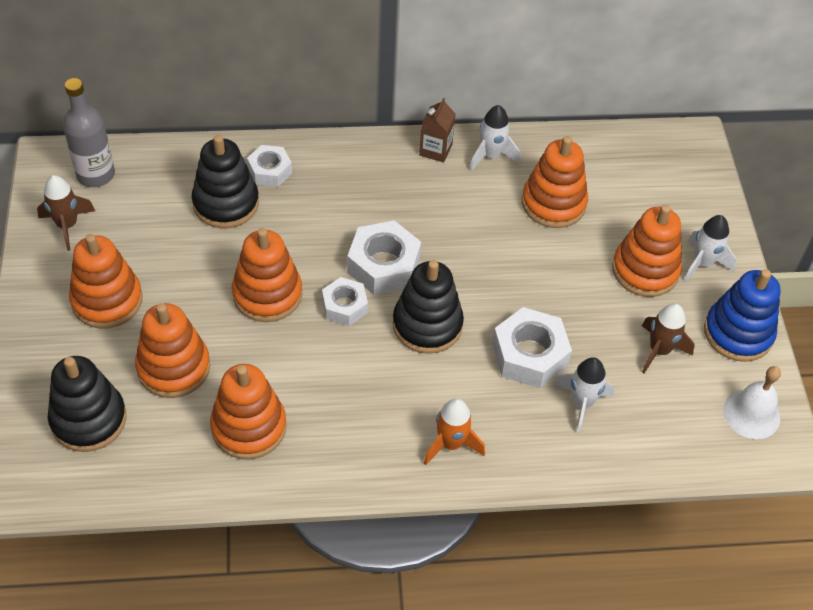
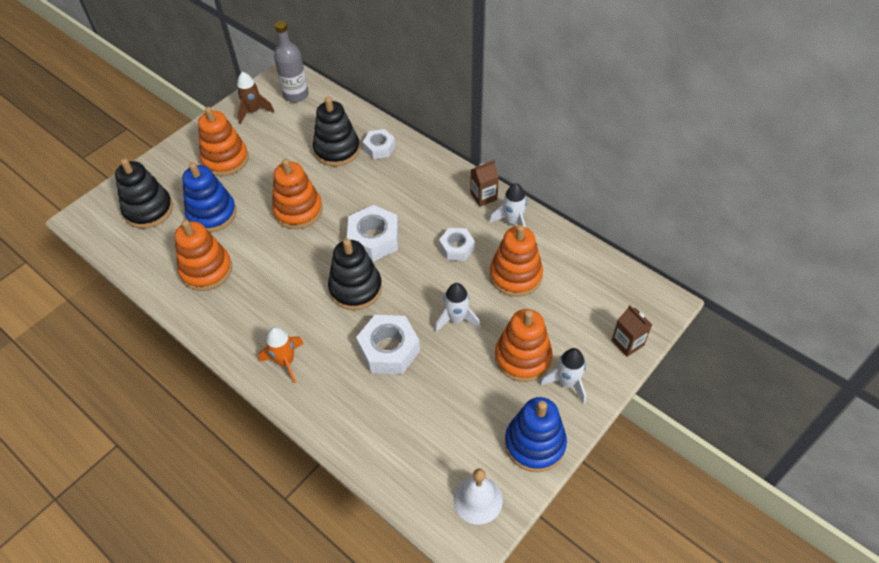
camera: 50 degrees right, 0 degrees up
(173, 367) = (212, 214): orange stacking toy -> blue stacking toy
(344, 306) = (327, 245): white nut -> white nut (456, 248)
(581, 403) = (382, 401): white rocket -> white rocket (456, 319)
(659, 350) = (469, 411): brown rocket -> none
(707, 194) = (627, 343): none -> brown carton

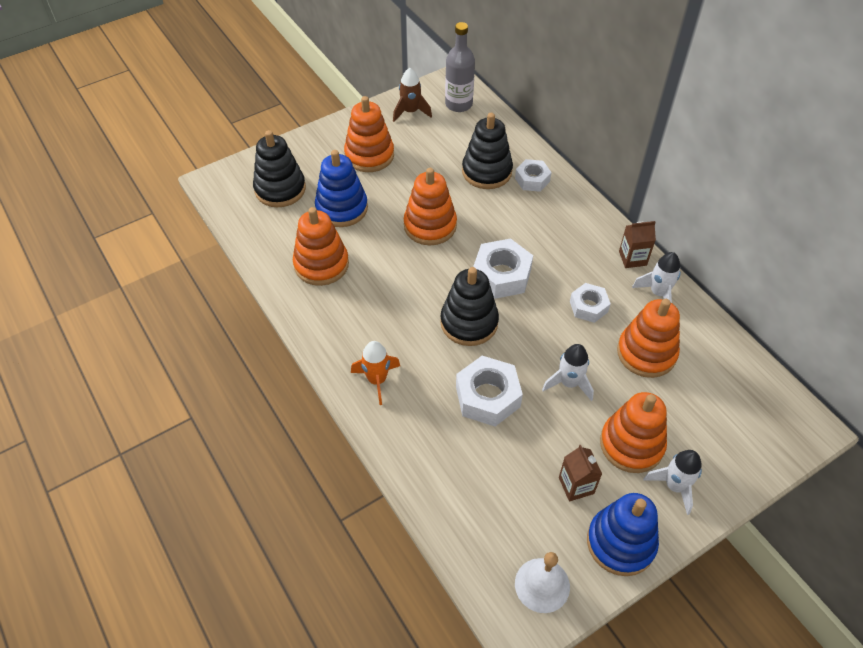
camera: 15 degrees right, 0 degrees up
(627, 343) = (755, 461): brown carton -> brown carton (576, 485)

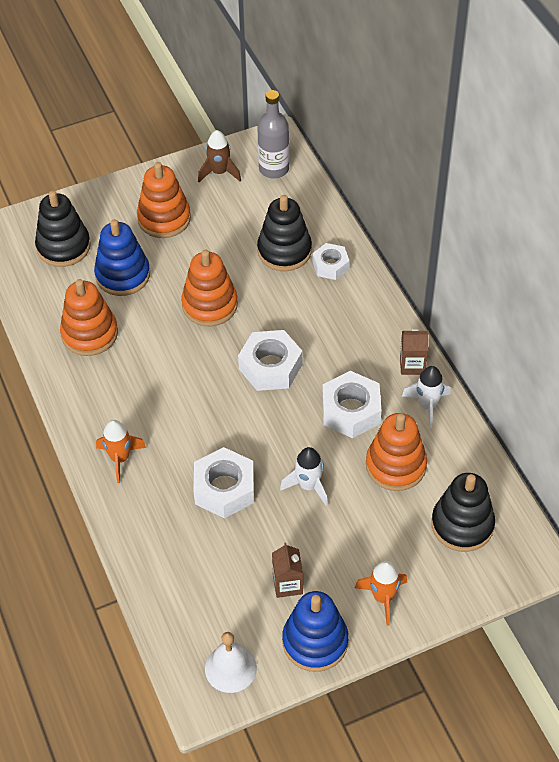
camera: 10 degrees right, 0 degrees up
(469, 322) = (224, 412): black stacking toy -> black stacking toy (462, 525)
(588, 307) = (351, 411): white nut -> white nut, size x1.60
(631, 444) = (353, 553): orange stacking toy -> none
(674, 486) = (383, 597): white rocket -> orange rocket

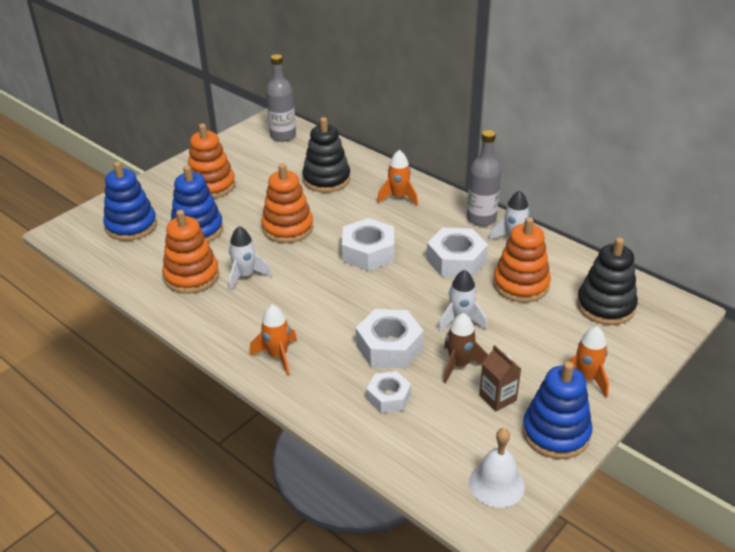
camera: 25 degrees left, 15 degrees down
(63, 246) = (131, 226): black stacking toy -> blue stacking toy
(139, 352) = (245, 276): none -> white rocket
(219, 172) = (240, 148): brown rocket -> brown rocket (459, 365)
(330, 265) = (370, 178): white nut -> white nut (389, 397)
(344, 304) = (398, 197): none -> orange rocket
(412, 365) = (481, 218): brown carton -> grey bottle

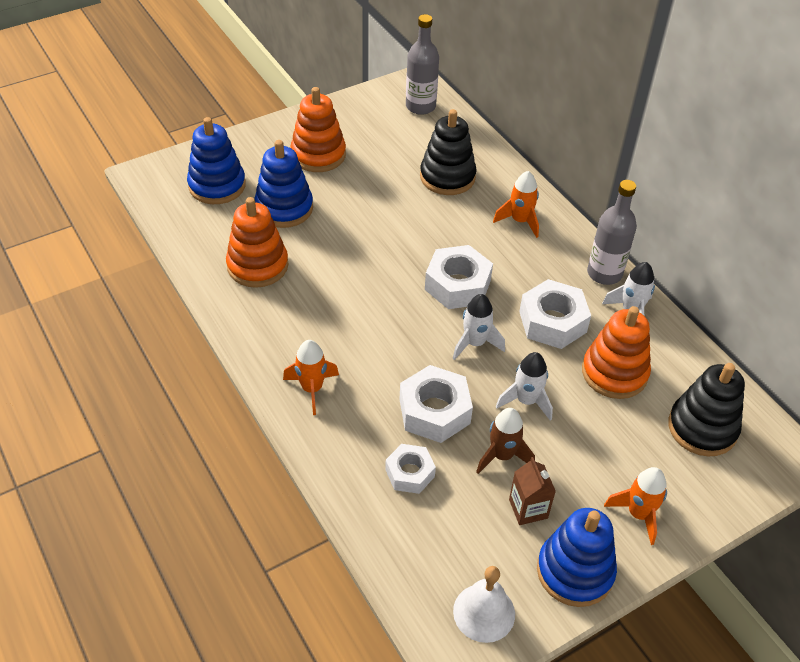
camera: 15 degrees right, 10 degrees up
(245, 276) = (314, 280): white rocket -> white rocket (475, 343)
(287, 228) = (381, 230): orange stacking toy -> none

